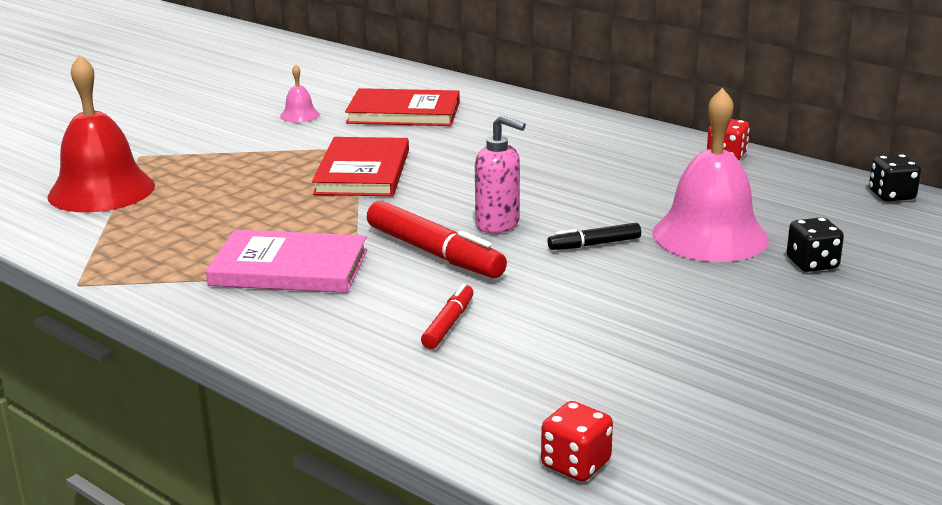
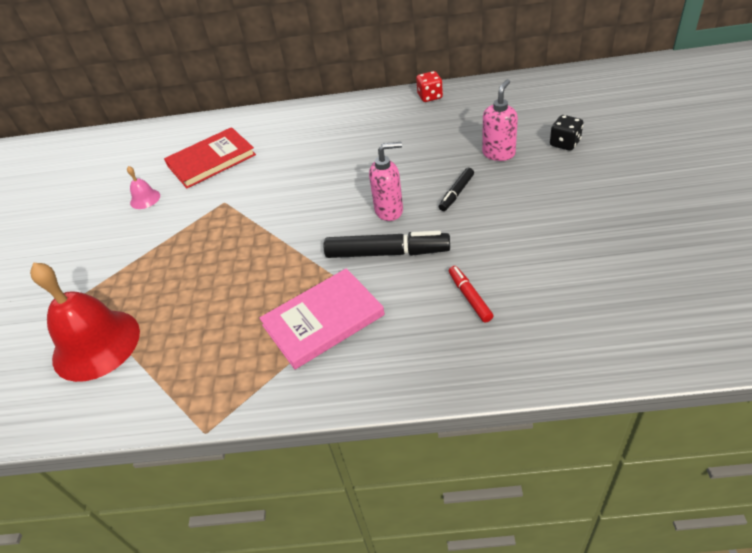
camera: 35 degrees left, 20 degrees up
(363, 172) = (255, 219): red book -> none
(434, 253) = (387, 253): red marker -> black marker
(575, 464) = (659, 342): red dice -> none
(710, 236) = (498, 153): pink bell -> pink soap dispenser
(891, 195) = (534, 81): black dice -> none

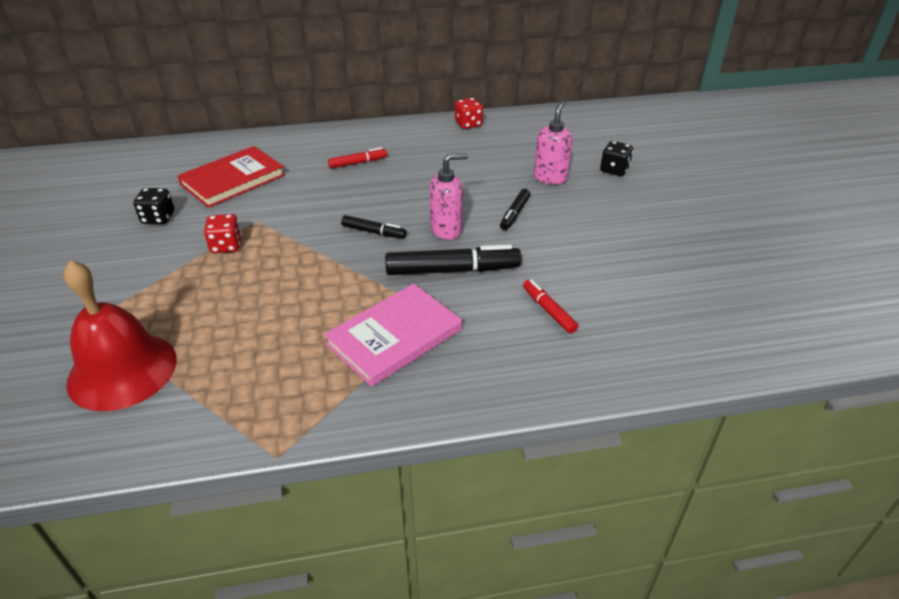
camera: 15 degrees left, 5 degrees down
(145, 199) = (158, 218): pink bell -> black dice
(195, 226) = (226, 246): none -> red dice
(321, 141) = (358, 163): none -> red marker
(323, 213) = (374, 232): none -> black marker

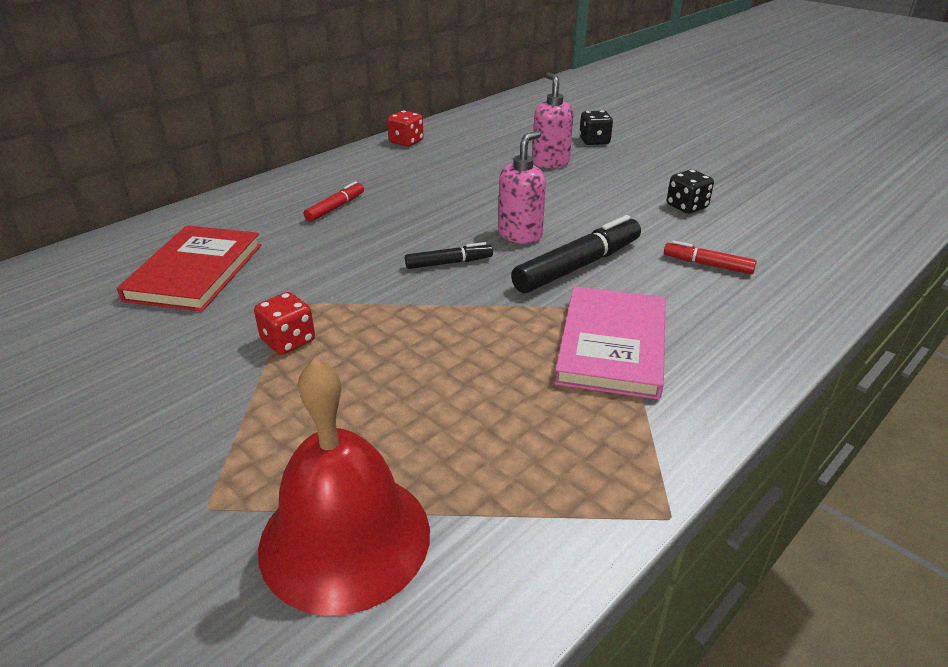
camera: 35 degrees left, 5 degrees down
(158, 218) = (141, 348): black dice -> black dice (686, 207)
(514, 214) = (563, 201): black marker -> none

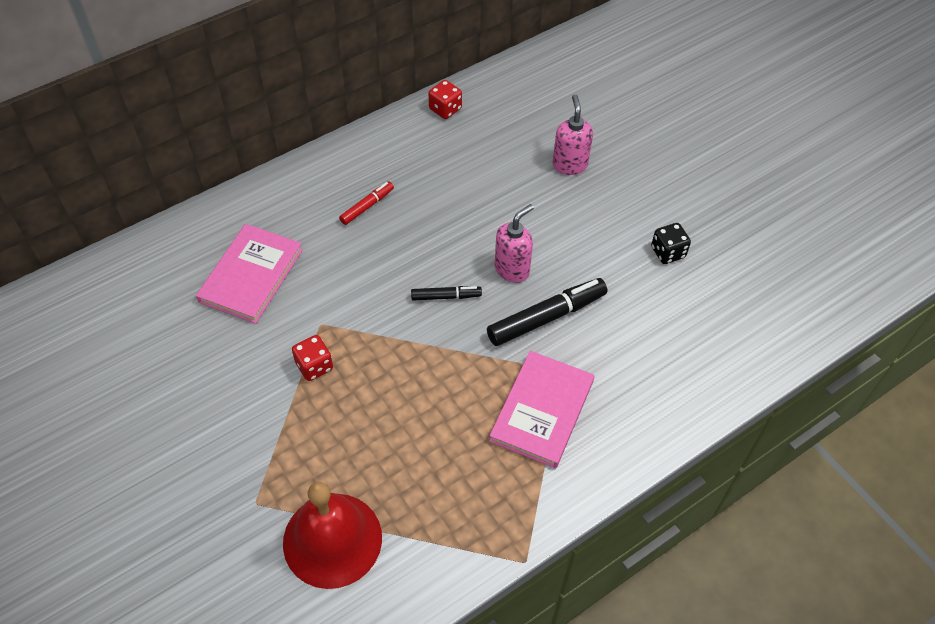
camera: 10 degrees right, 20 degrees up
(195, 272) = (251, 275): red book -> pink book
(594, 141) = (623, 134): black dice -> none
(707, 265) = (651, 333): red marker -> none

